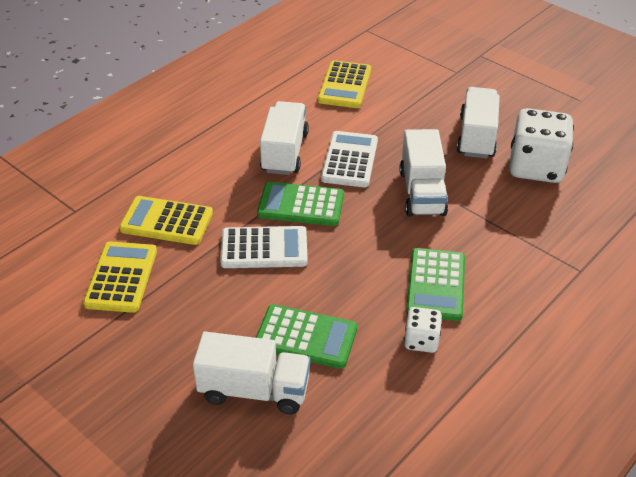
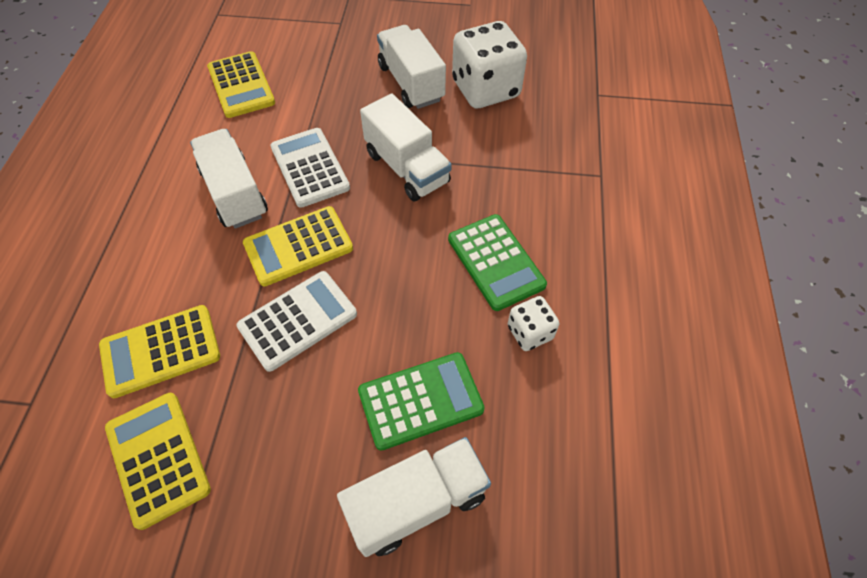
camera: 35 degrees left, 15 degrees up
(301, 205) = (298, 246): green calculator -> yellow calculator

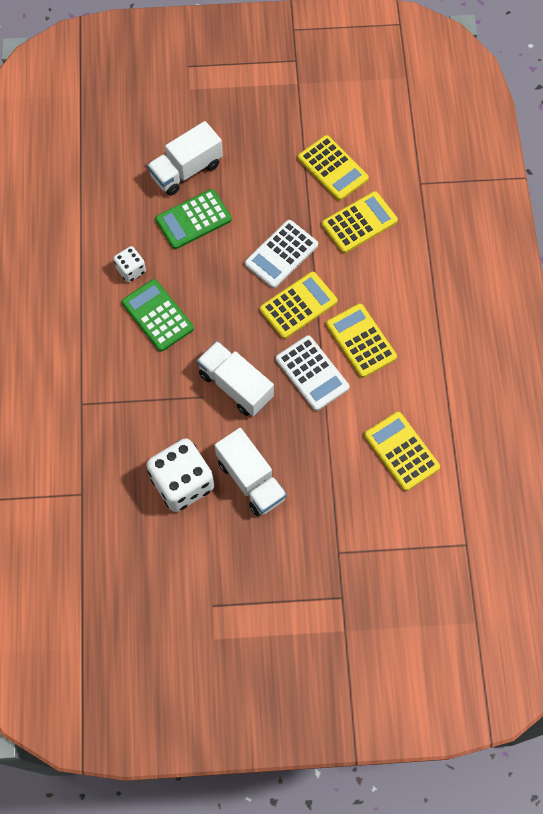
camera: 170 degrees right, 10 degrees up
(235, 193) = (361, 341): white truck -> yellow calculator

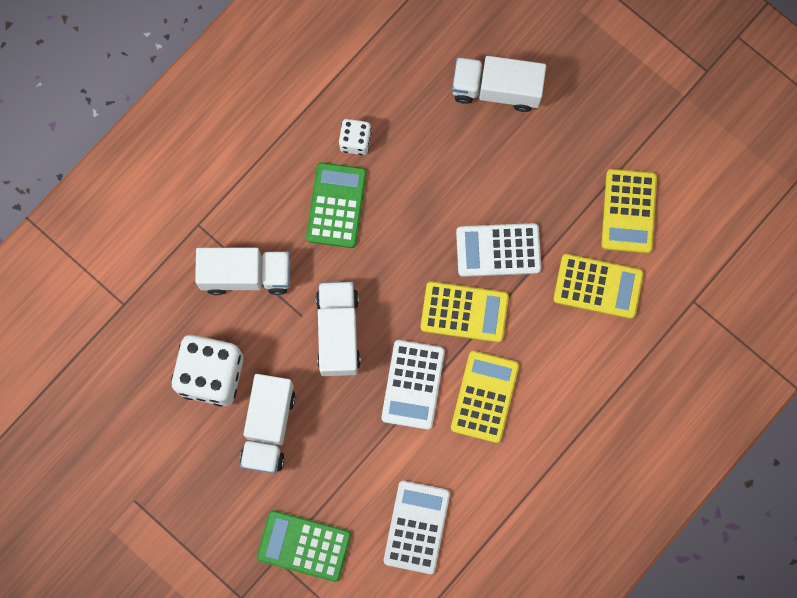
camera: 45 degrees right, 10 degrees up
(143, 405) = (246, 275): none -> white truck
(193, 220) = (455, 144): green calculator -> green calculator (304, 546)
(401, 451) = (416, 527): yellow calculator -> white calculator

